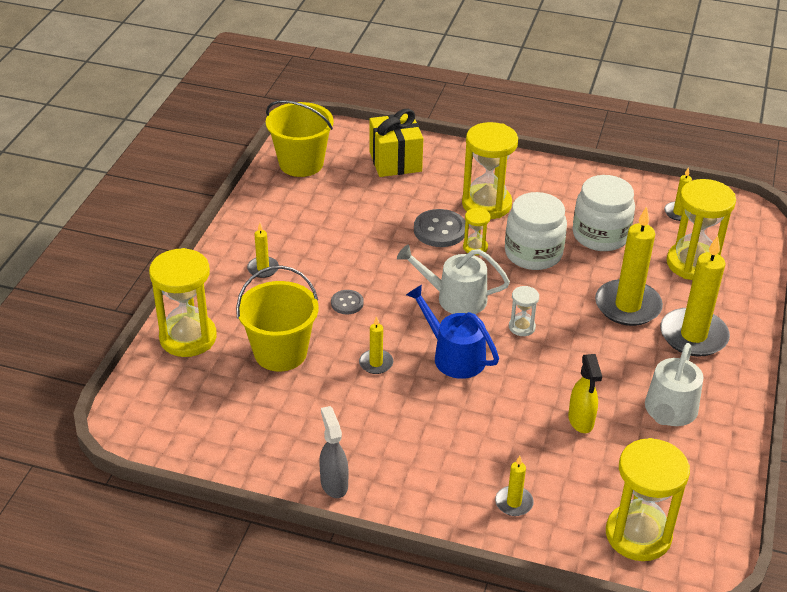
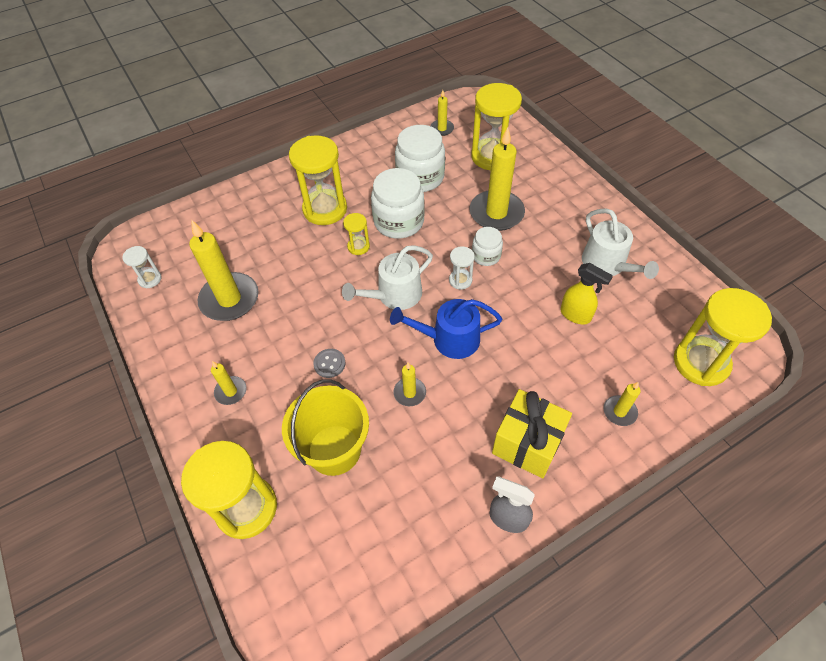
camera: 45 degrees left, 15 degrees up
(301, 163) = (150, 279): yellow bucket -> white hourglass
(395, 161) = (221, 224): yellow gift -> yellow gift (527, 443)
(440, 230) = (319, 252): grey button -> none
(569, 327) = (486, 256): none -> white jar
(693, 335) = (553, 203): yellow candle -> yellow candle (229, 299)

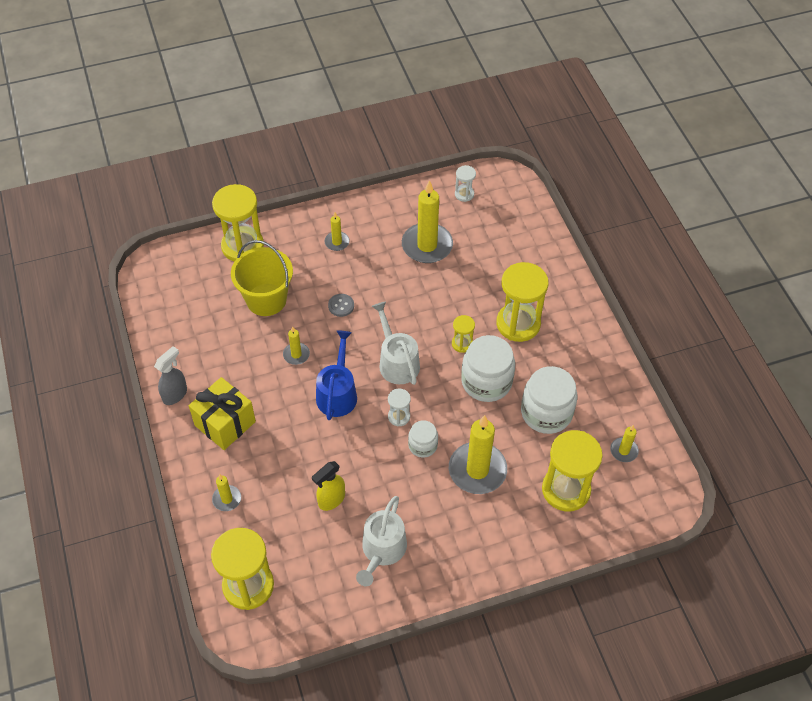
camera: 100 degrees right, 0 degrees up
(607, 264) = (382, 550): white watering can -> white watering can turned 60 degrees counterclockwise

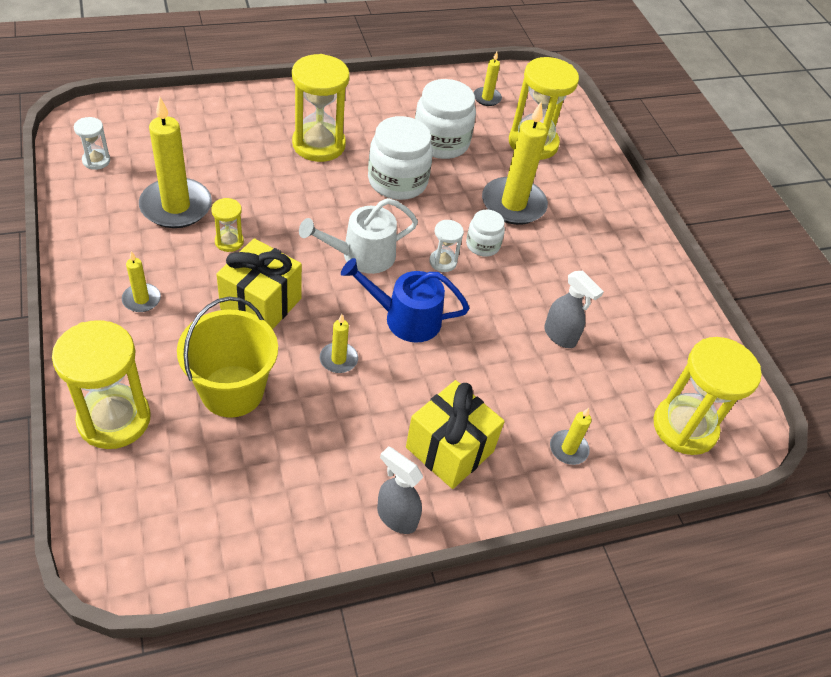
camera: 95 degrees left, 5 degrees down
(331, 500) = (560, 336): yellow spray bottle -> grey spray bottle
(341, 306) = (261, 304): grey button -> yellow gift
(382, 550) = (619, 294): white watering can -> none
(462, 343) = (341, 194): yellow hourglass -> yellow hourglass (229, 242)

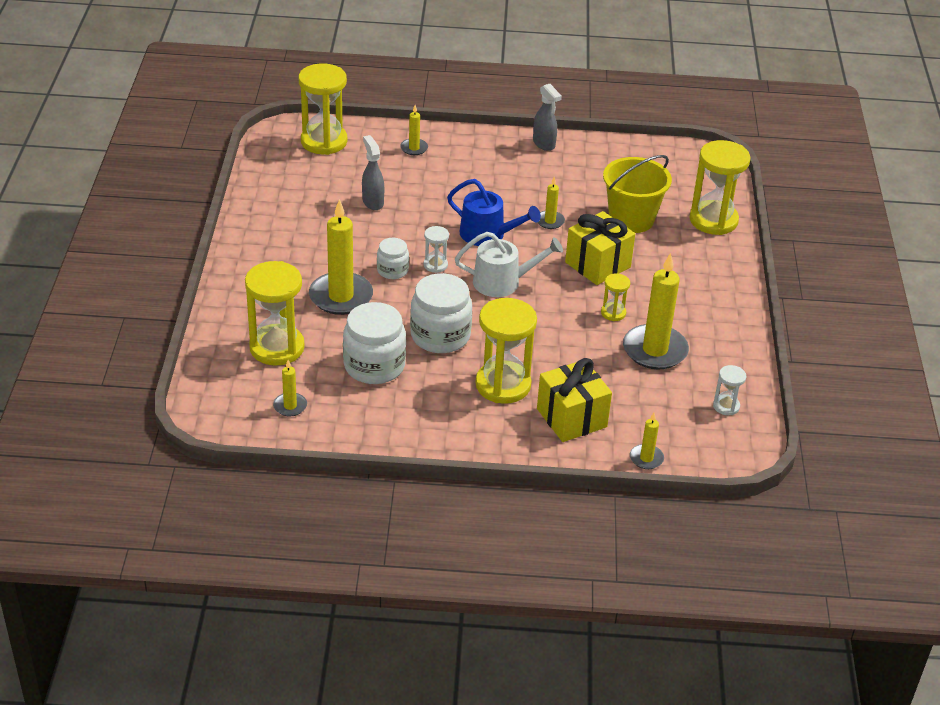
camera: 155 degrees left, 10 degrees down
(141, 299) = (690, 285): yellow candle -> yellow candle (646, 458)
(449, 449) = (494, 163): yellow gift -> yellow gift (571, 418)

